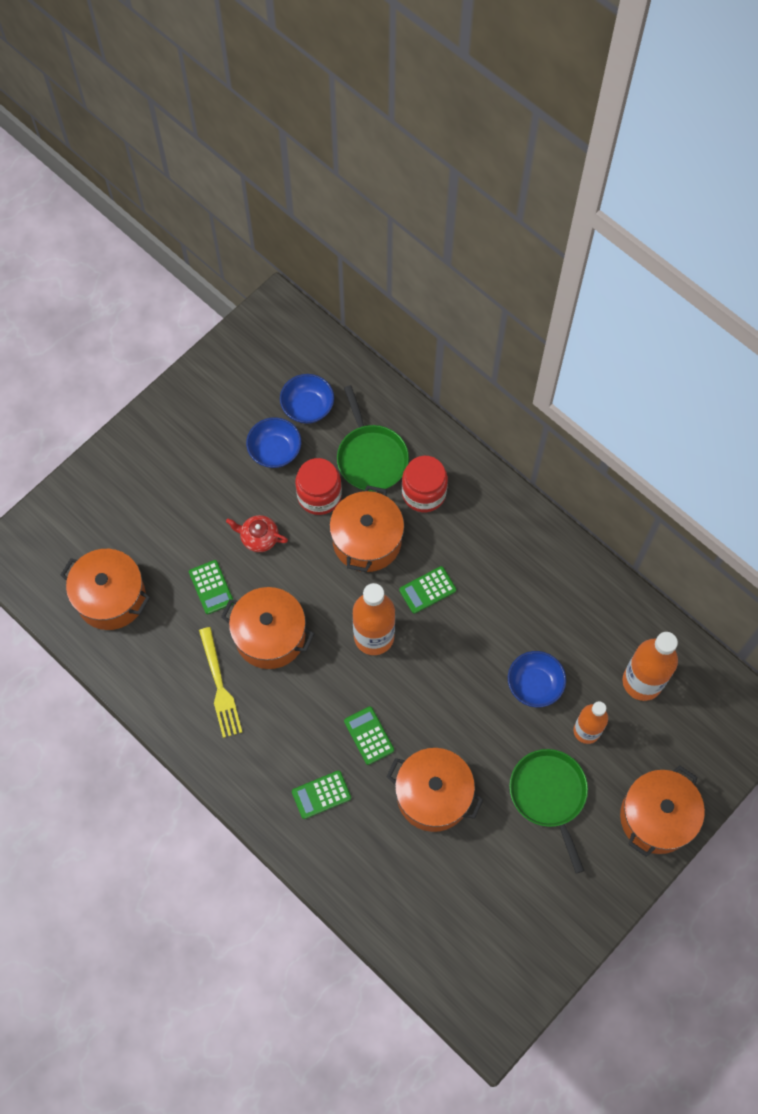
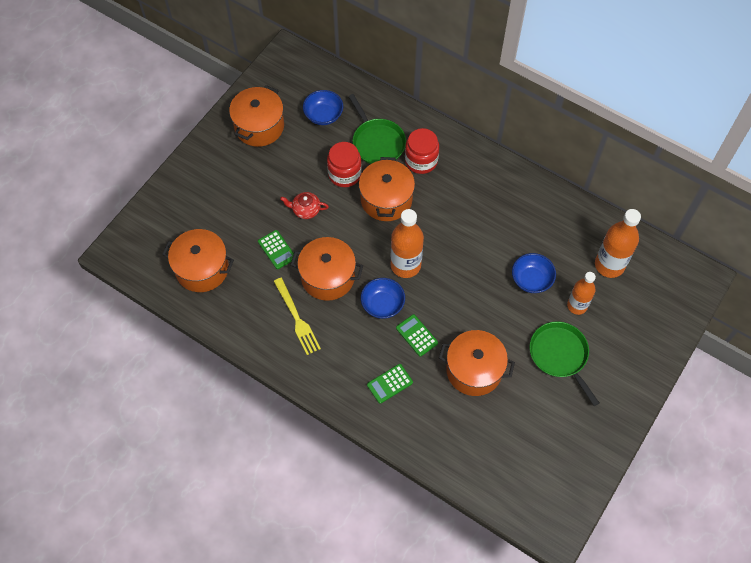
camera: 10 degrees left, 5 degrees down
(275, 451) = (305, 148): blue bowl -> blue bowl (382, 304)
(427, 590) = (438, 227): green calculator -> none
(656, 817) = (642, 358): orange pot -> orange pot (259, 126)

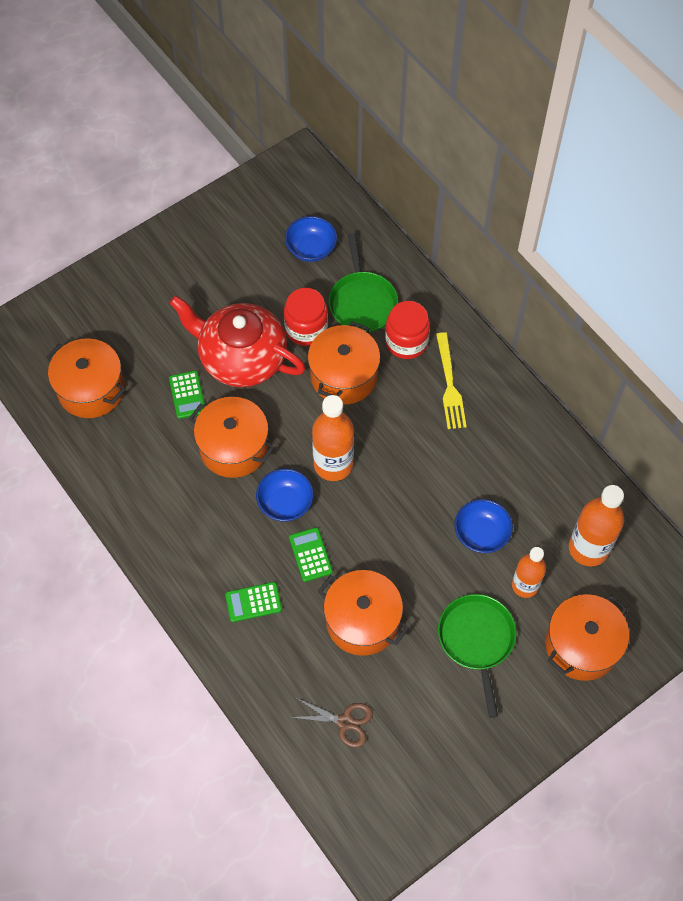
camera: 20 degrees right, 0 degrees up
(259, 126) = (228, 239): orange pot -> orange pot (581, 645)
(297, 319) = (177, 486): yellow fork -> yellow fork (450, 385)
(305, 210) = (241, 357): red teapot -> red teapot, size x2.39
(492, 446) = (345, 722): none -> brown scissors

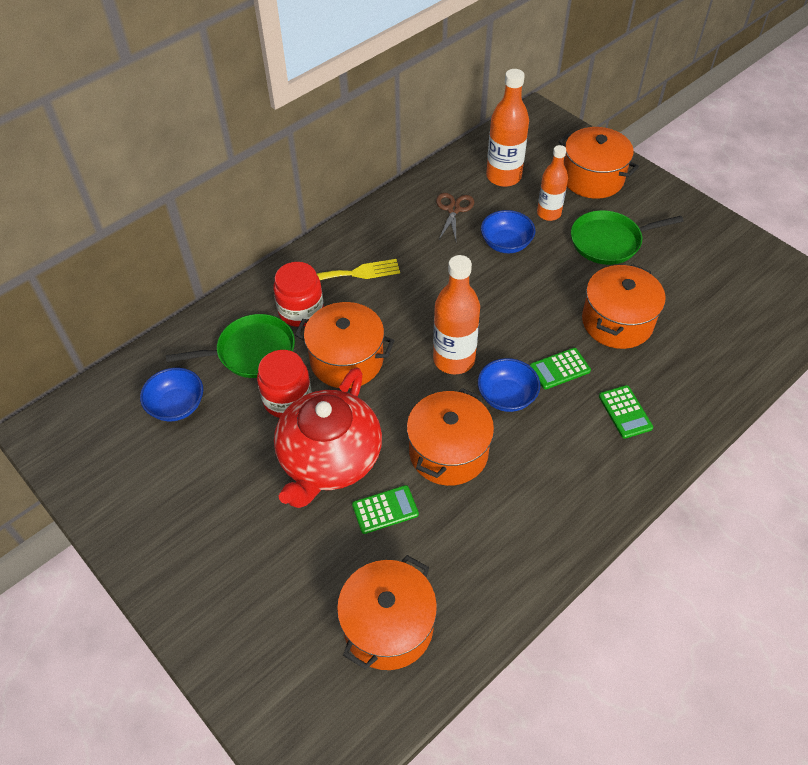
camera: 95 degrees left, 10 degrees down
(345, 722) = (719, 326): brown scissors -> brown scissors (453, 209)

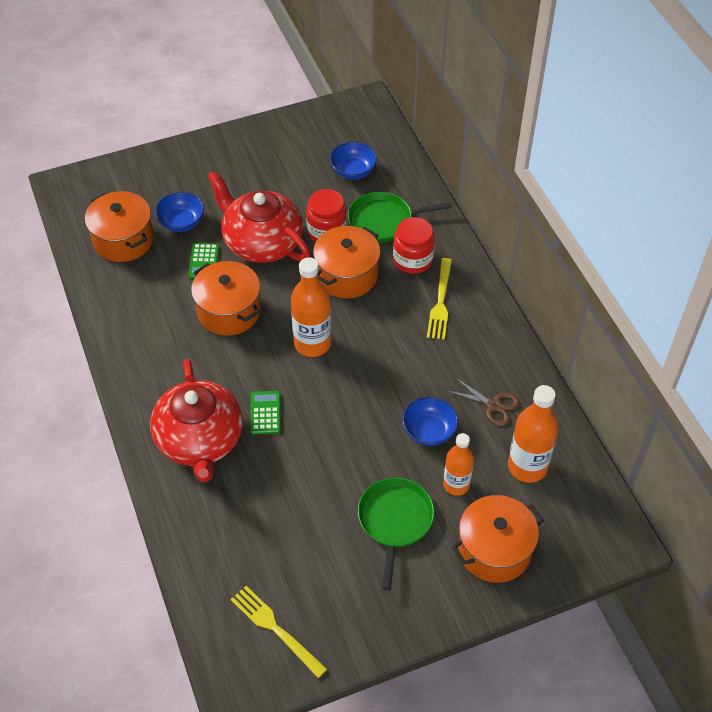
camera: 110 degrees right, 0 degrees up
(252, 352) = (383, 221): green pan -> green pan turned 75 degrees clockwise
(506, 396) = (258, 365): blue bowl -> blue bowl (181, 222)
(617, 322) = (293, 479): orange pot -> none
(625, 412) = (200, 440): green calculator -> red teapot
(759, 287) = (275, 628): none -> yellow fork

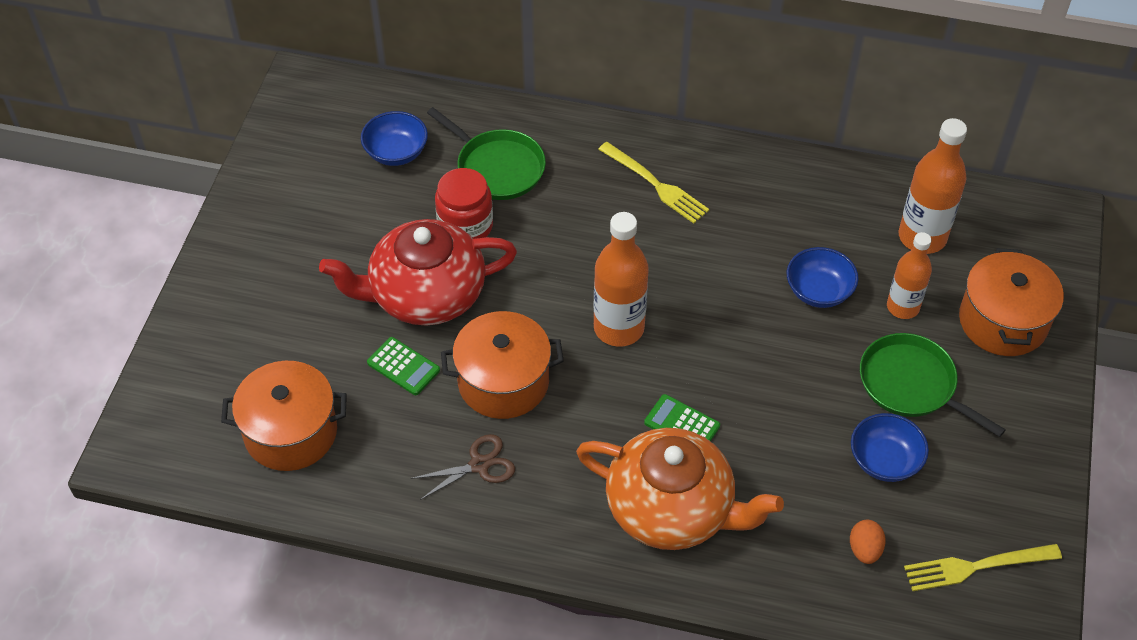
camera: 55 degrees left, 0 degrees up
(181, 222) = (319, 357): blue bowl -> blue bowl (884, 460)
(200, 440) = (672, 509): red teapot -> orange teapot
(243, 557) = (864, 550): none -> orange egg
(347, 275) = (546, 243): orange pot -> none
(383, 221) = (497, 167): green pan -> green pan turned 75 degrees counterclockwise
(412, 260) = (576, 174): red jar -> none
(493, 405) = (826, 219): brown scissors -> brown scissors (479, 465)

